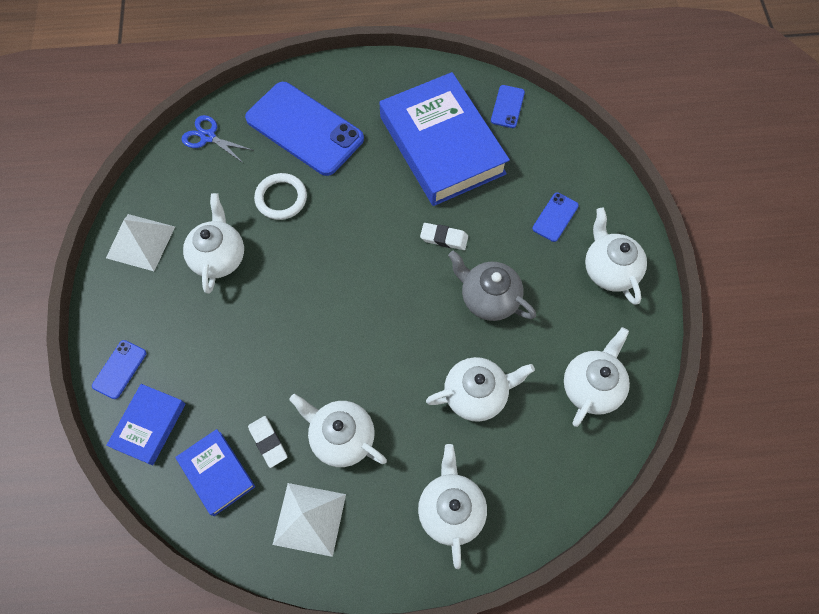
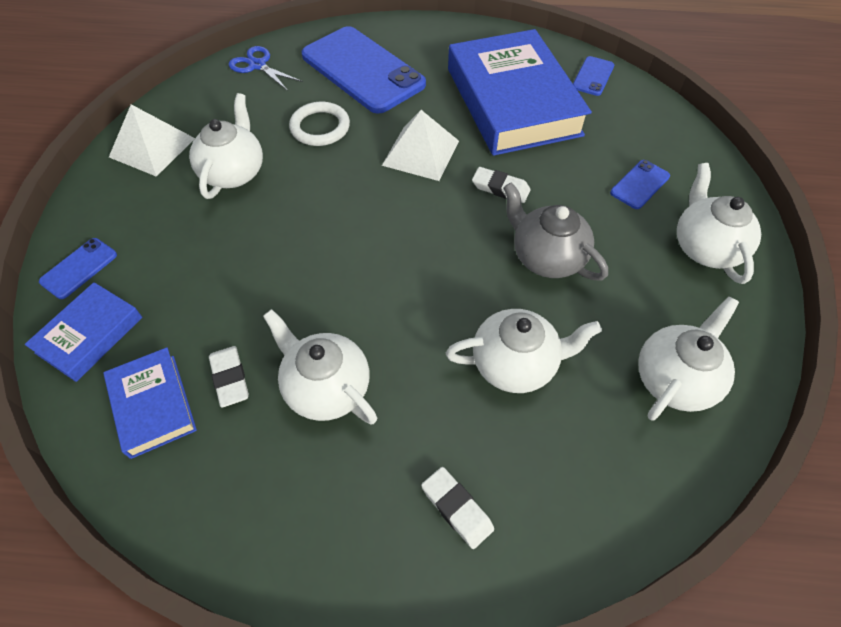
camera: 10 degrees right, 10 degrees down
(309, 519) = (256, 485): white pyramid -> white pyramid (421, 152)
(451, 510) = (457, 508): white teapot -> white eraser

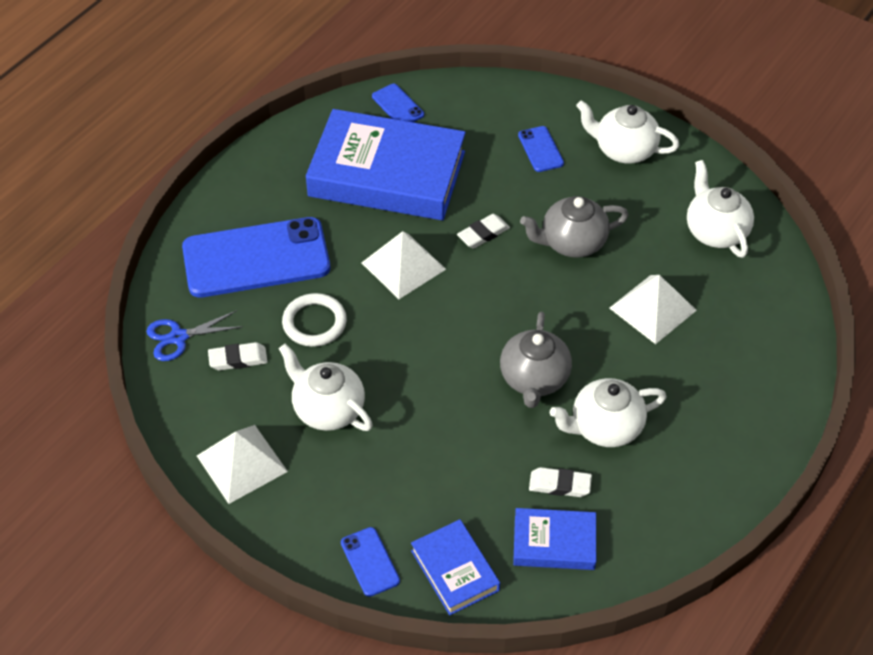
camera: 60 degrees left, 5 degrees down
(353, 299) = (534, 379): none -> grey teapot
(457, 508) = (739, 392): white eraser -> white eraser (238, 359)
(515, 364) = (652, 309): white teapot -> white pyramid

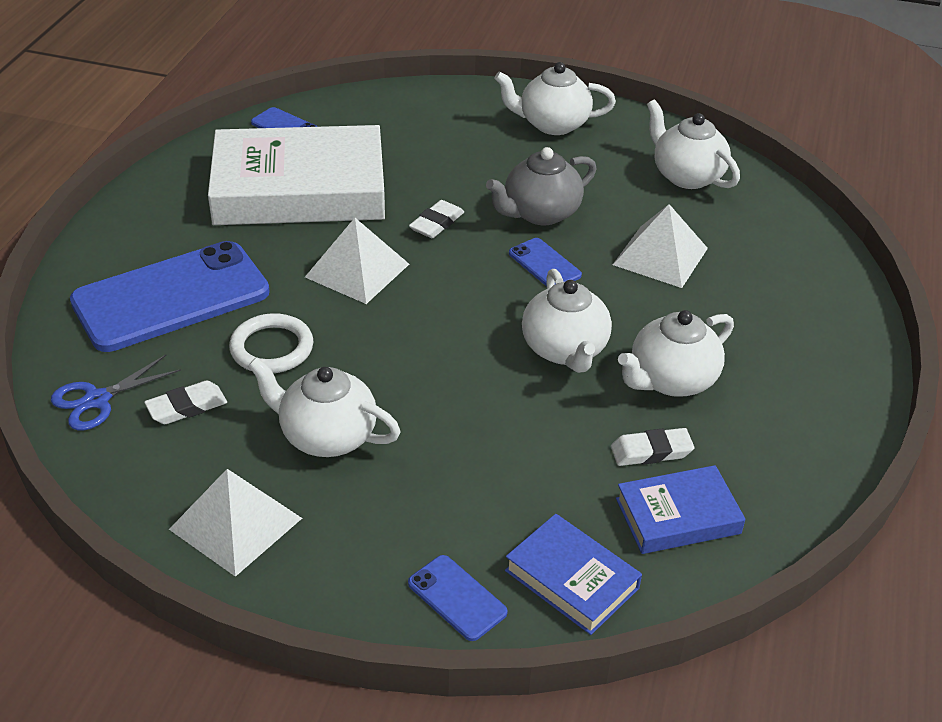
camera: 20 degrees left, 10 degrees down
(387, 174) = (299, 188): blue book -> white book
(534, 379) = (564, 350): grey teapot -> white teapot
(540, 149) = (463, 138): blue phone -> blue phone (544, 264)

